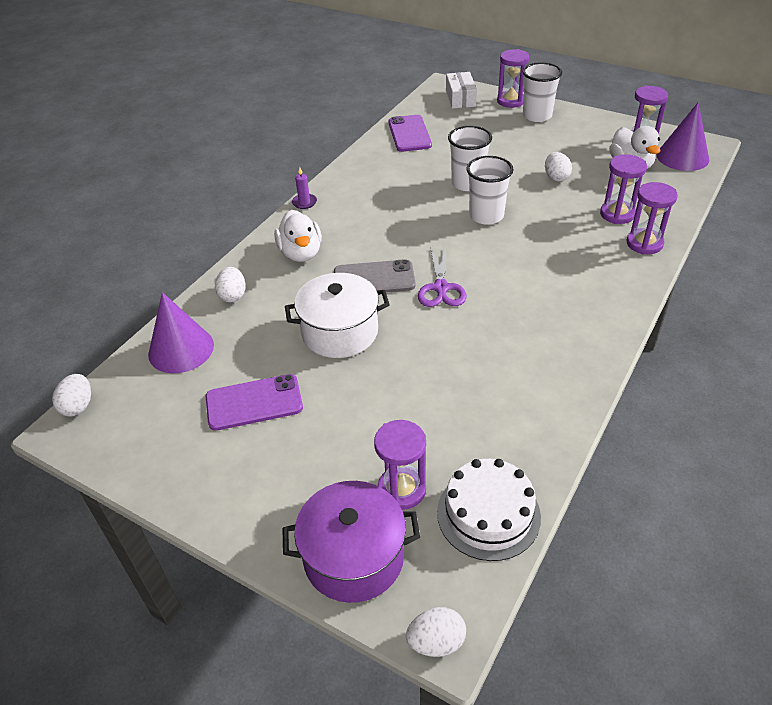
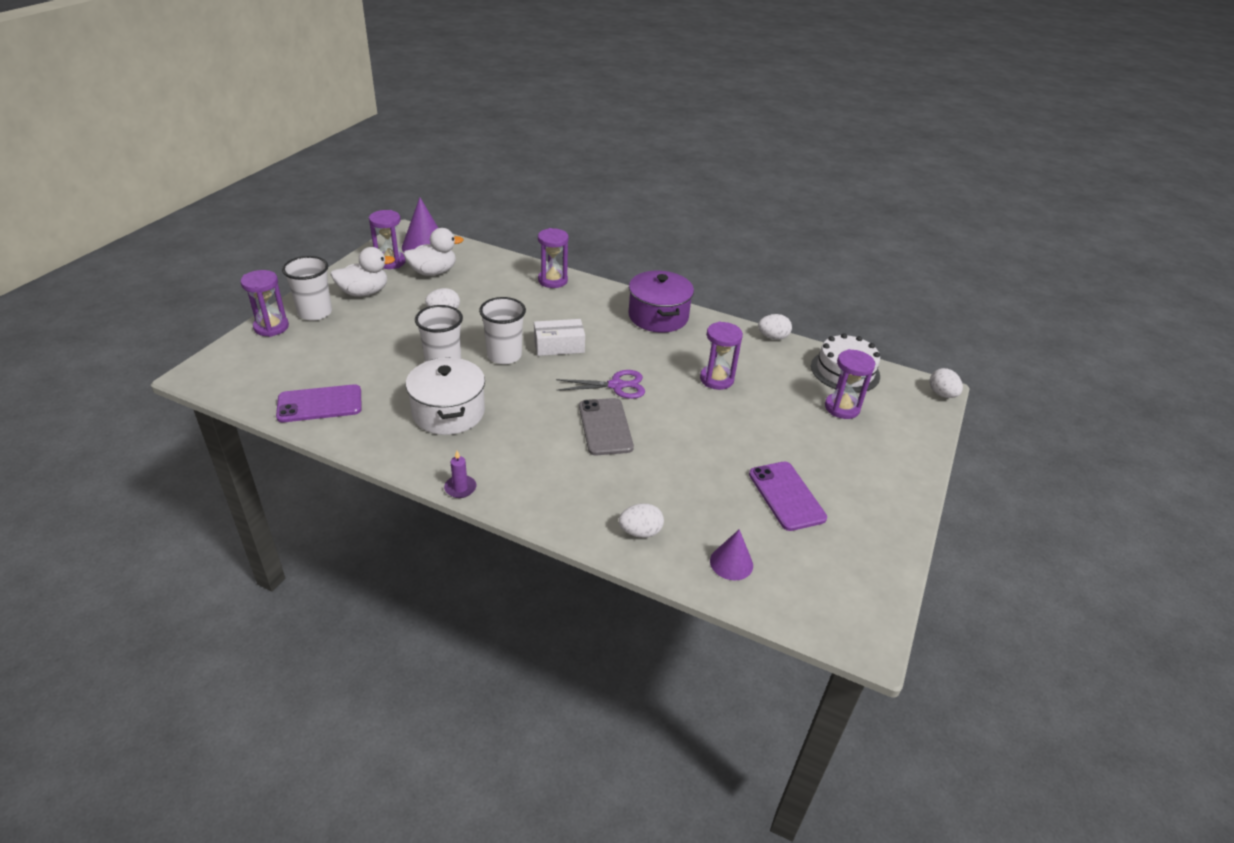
camera: 100 degrees left, 5 degrees down
(78, 406) = (833, 636): white egg -> white egg (773, 337)
(181, 349) = (731, 563): purple cone -> purple cone, size x0.61
(301, 253) = (563, 483): white duck -> white duck (364, 292)
(340, 332) = (685, 446): white pot -> white pot (448, 412)
(354, 557) = (905, 429): purple pot -> purple pot (658, 316)
(460, 98) = (244, 362): white box -> white box (559, 346)
(617, 214) = (509, 287): purple hourglass -> purple hourglass (716, 379)

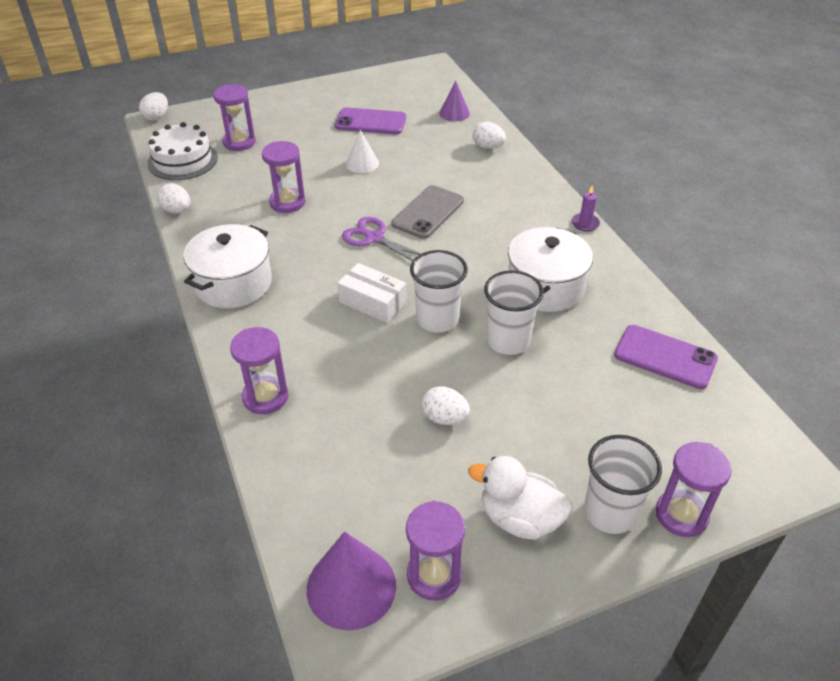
camera: 135 degrees left, 5 degrees up
(433, 272) = (393, 508): white duck -> none
(658, 316) = (233, 283): purple pot -> white pot
(720, 443) = (362, 163): none -> white cone
(786, 496) = (370, 122): purple phone -> purple phone turned 75 degrees clockwise

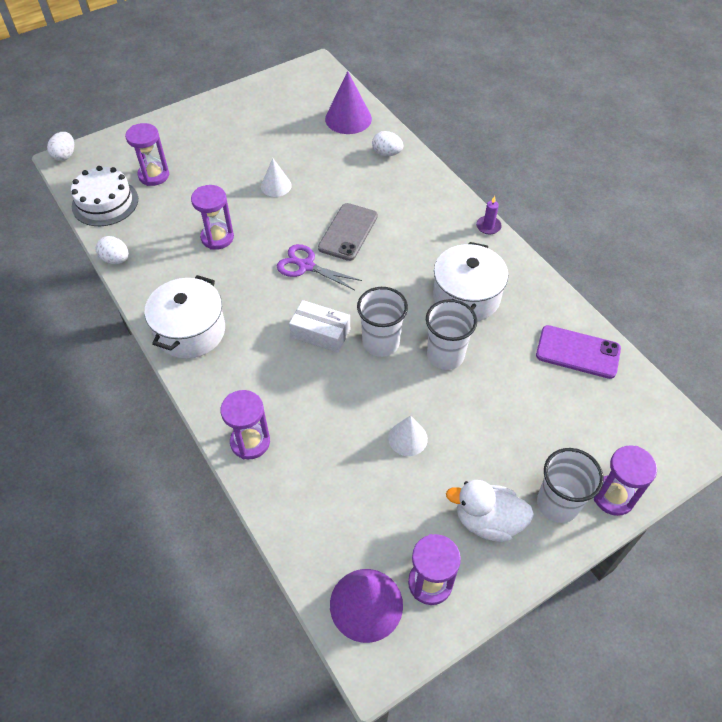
camera: 10 degrees left, 10 degrees up
(370, 122) = (272, 137): purple phone -> none
(444, 418) = (408, 438): white egg -> white cone
(454, 113) = (348, 118): purple cone -> purple cone, size x1.63

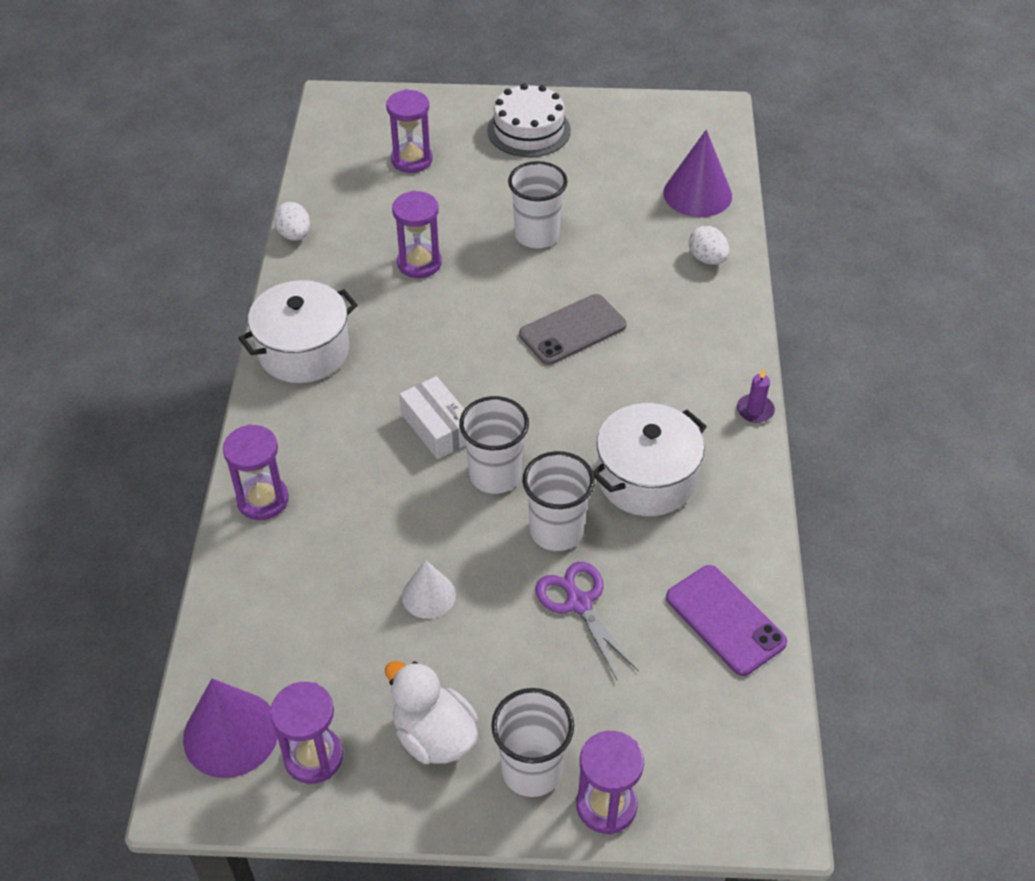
camera: 35 degrees right, 5 degrees down
(65, 155) = (338, 95): white egg -> none
(105, 202) = (335, 167): white cake -> white cake (529, 130)
(276, 186) = (537, 235): white cone -> white cup
(306, 266) = (489, 344): purple scissors -> purple scissors (579, 603)

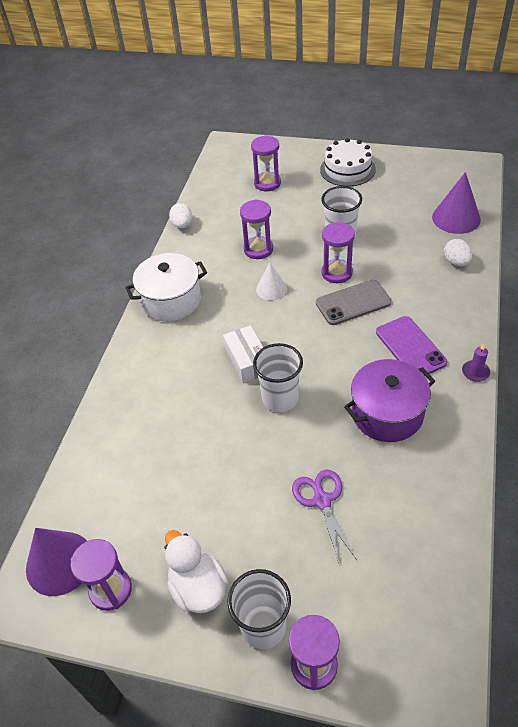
camera: 15 degrees right, 0 degrees up
(263, 500) = (121, 398): purple hourglass -> purple hourglass (337, 273)
(428, 595) = (216, 480): white cone -> white cone (271, 289)
(556, 531) = (315, 444): white cup -> none
(646, 478) = (387, 413): white pot -> purple pot
(725, 620) = (429, 529): purple phone -> purple phone (410, 347)

